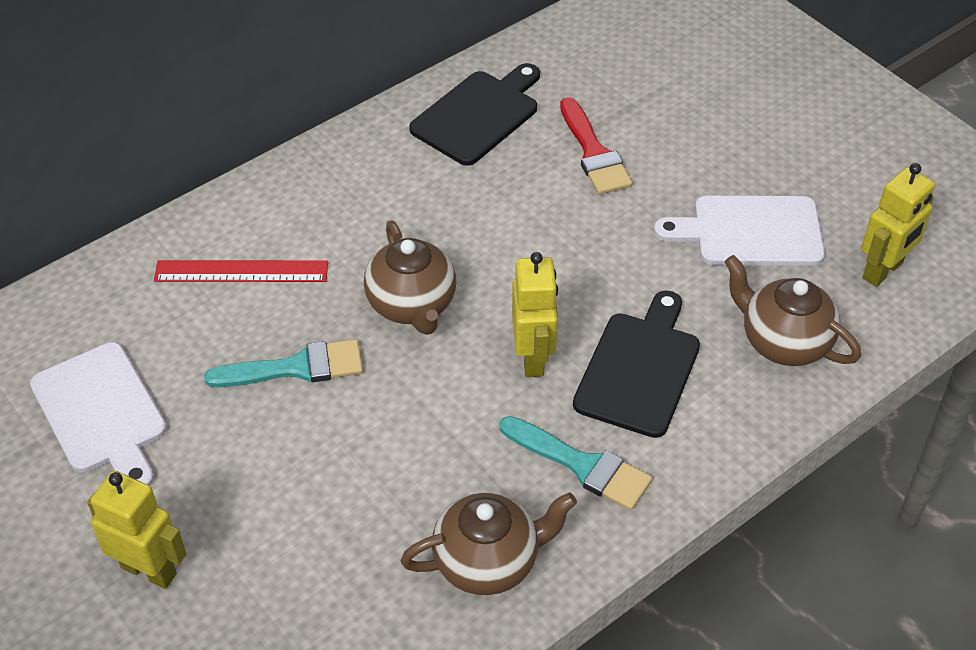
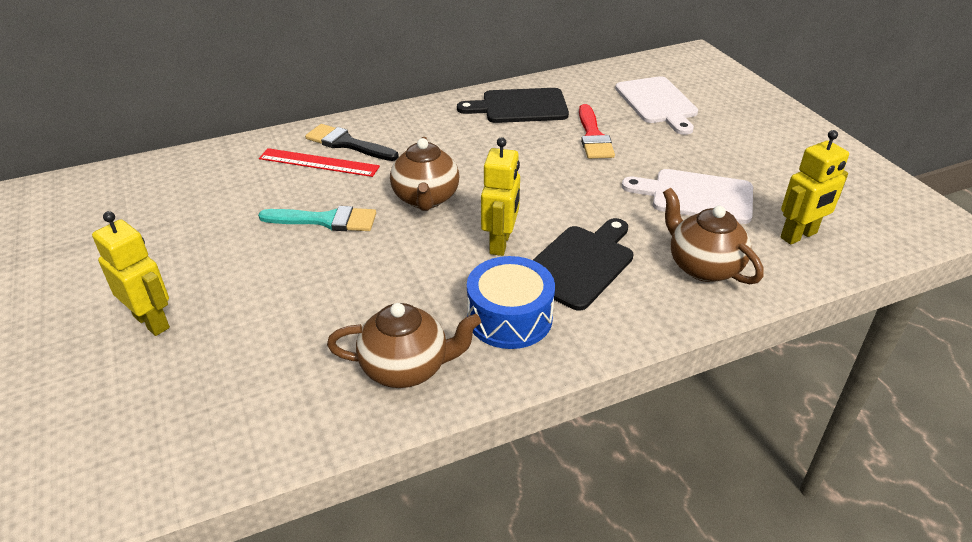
camera: 15 degrees right, 10 degrees down
(101, 413) = (180, 223): white cutting board -> white cutting board (657, 103)
(266, 230) = (347, 144): none -> black brush
(478, 115) = (520, 106): black cutting board -> black cutting board turned 150 degrees counterclockwise
(582, 465) = (509, 317): turquoise brush -> blue drum

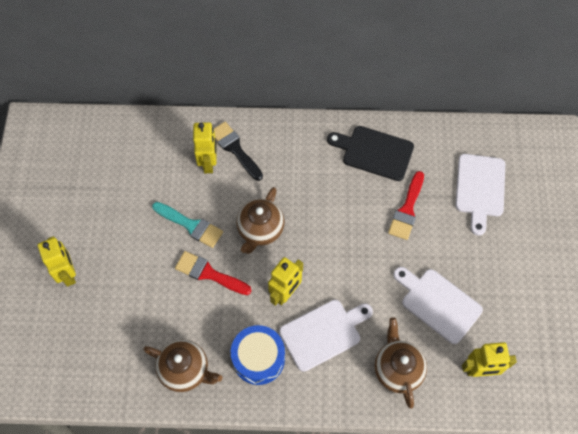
camera: 25 degrees right, 25 degrees up
(319, 162) = (209, 163): red ruler -> yellow robot
(380, 256) = (209, 273): none -> red brush
(580, 264) = (323, 333): black cutting board -> white cutting board

